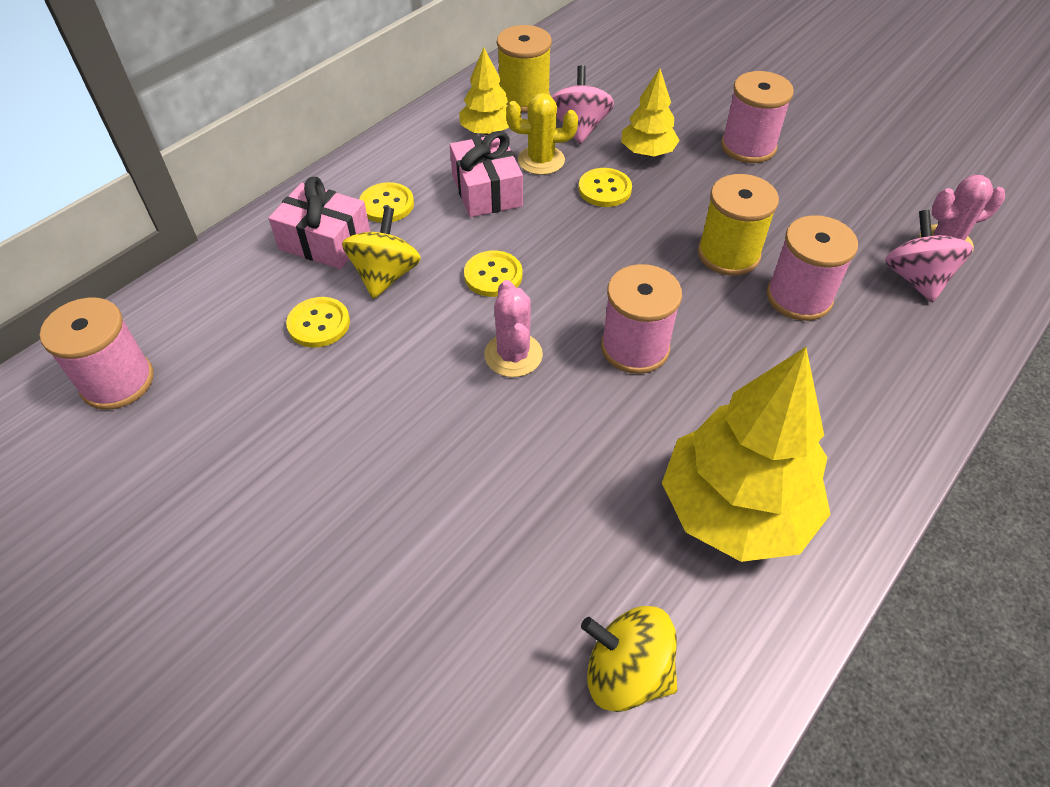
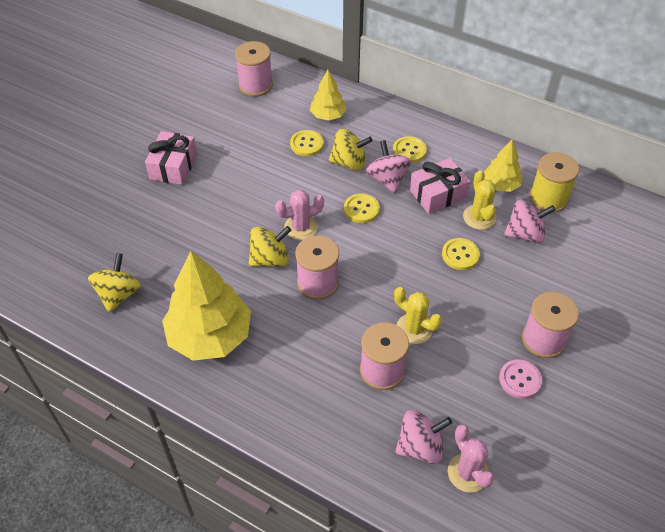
camera: 80 degrees right, 0 degrees up
(325, 241) = (370, 131): pink gift -> pink gift (173, 166)
(439, 237) = (387, 179): none -> pink spinning top
(575, 404) = (270, 259): none -> yellow spinning top
(647, 152) = (511, 276): yellow tree -> yellow tree (328, 115)
(728, 254) = (414, 329): yellow spool -> yellow cactus
(807, 176) = (520, 380): none -> pink button

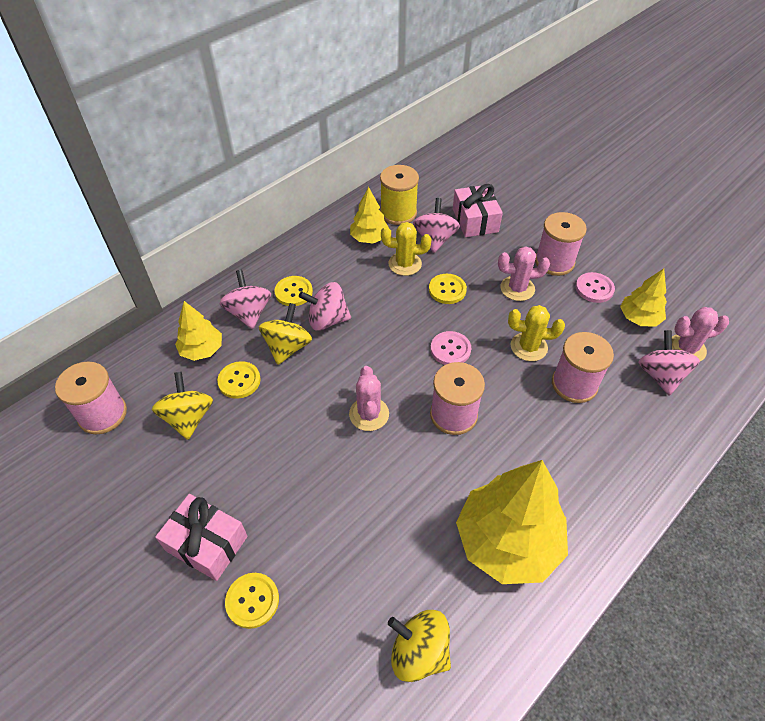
camera: 75 degrees left, 0 degrees up
(270, 259) = (407, 455): yellow spinning top -> yellow spinning top (188, 418)
(361, 209) = (361, 352): yellow button -> yellow button (252, 601)
(375, 130) = (249, 313): none -> pink spinning top
(388, 269) = (450, 349): none -> pink button
(414, 329) = (528, 347): yellow cactus -> yellow cactus turned 45 degrees clockwise
(438, 194) = (364, 285): pink gift -> pink gift (475, 220)
(488, 311) = (517, 288): none -> pink cactus
(494, 425) = (639, 318): none -> yellow tree

